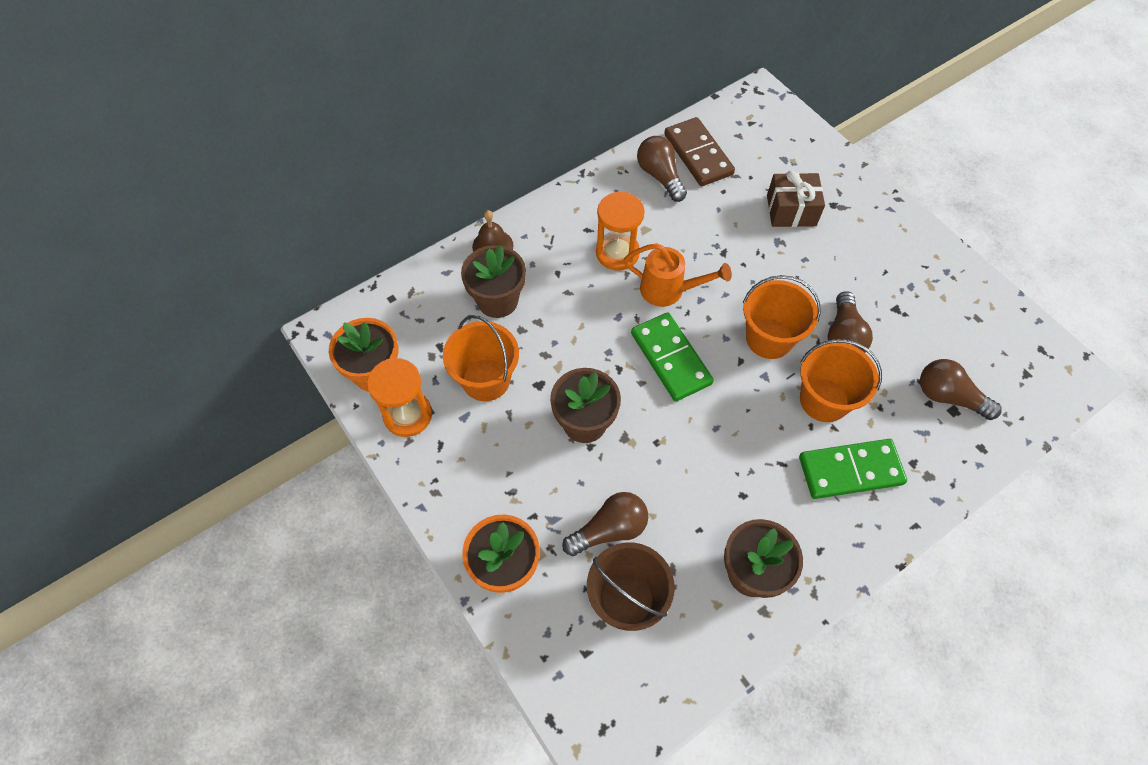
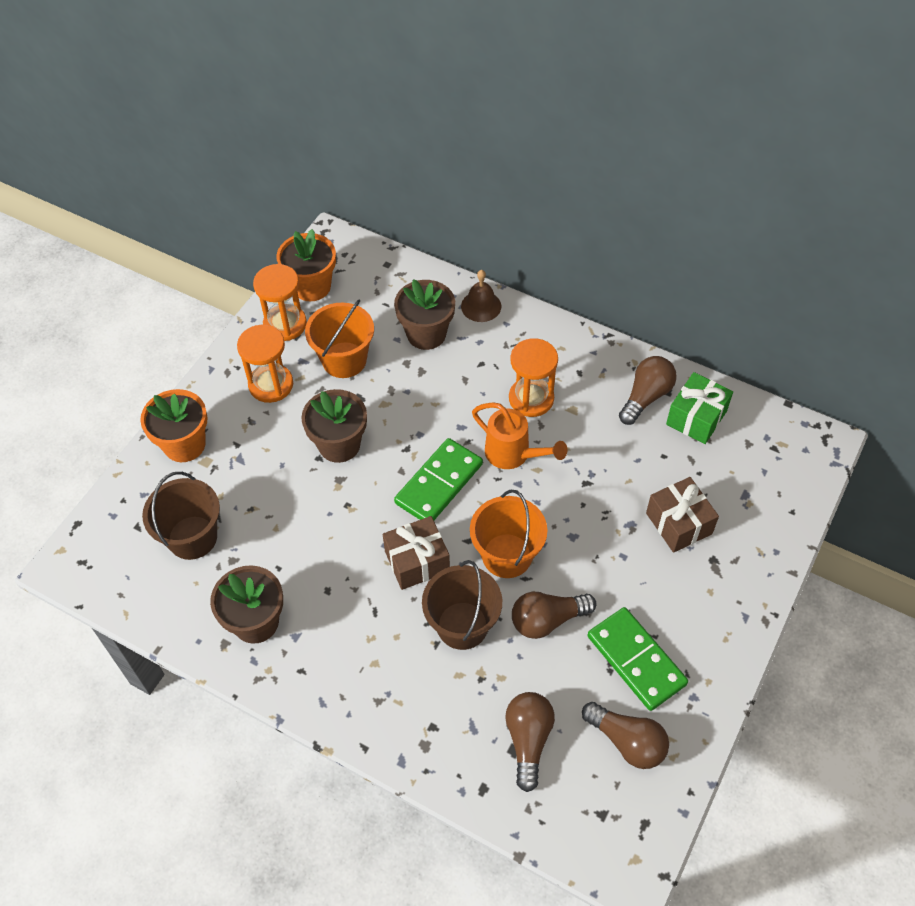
camera: 65 degrees right, 5 degrees down
(477, 456) = (271, 385): none -> orange hourglass
(609, 529) = (248, 502): brown light bulb -> brown light bulb (627, 741)
(668, 290) = (513, 454): orange watering can -> orange watering can turned 45 degrees counterclockwise
(698, 154) = (696, 417): brown domino -> green gift
(744, 409) = (417, 561): none -> brown gift
(824, 400) = (462, 625): orange bucket -> brown bucket
(850, 471) = (396, 672): green domino -> green domino (636, 660)

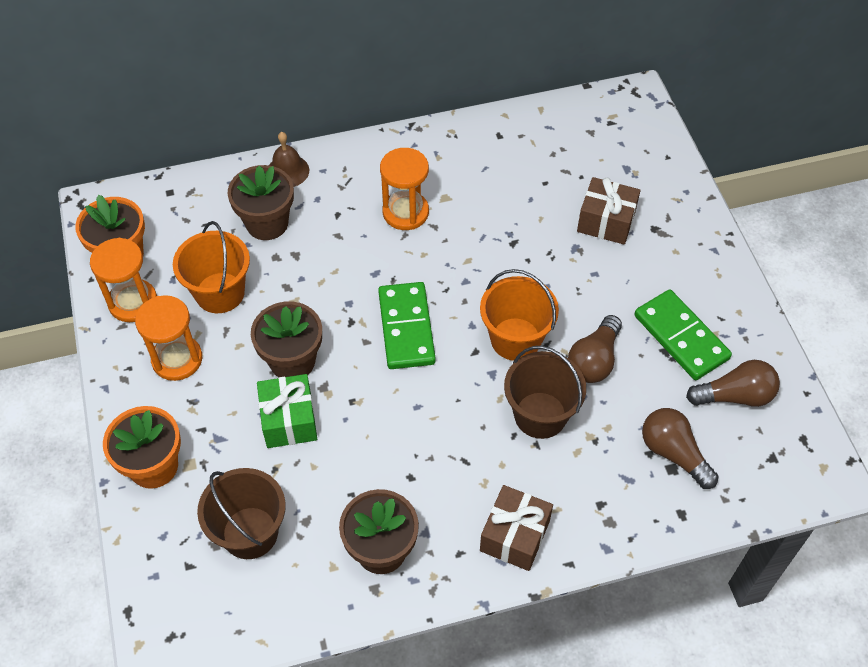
camera: 45 degrees left, 0 degrees up
(417, 561) = (455, 398): brown gift -> brown gift (514, 536)
(513, 454) = (438, 263): orange watering can -> none
(636, 660) = (681, 337): green domino -> green domino turned 45 degrees clockwise
(646, 397) = (487, 150): brown light bulb -> none
(696, 417) = (537, 139): green gift -> green gift (289, 420)

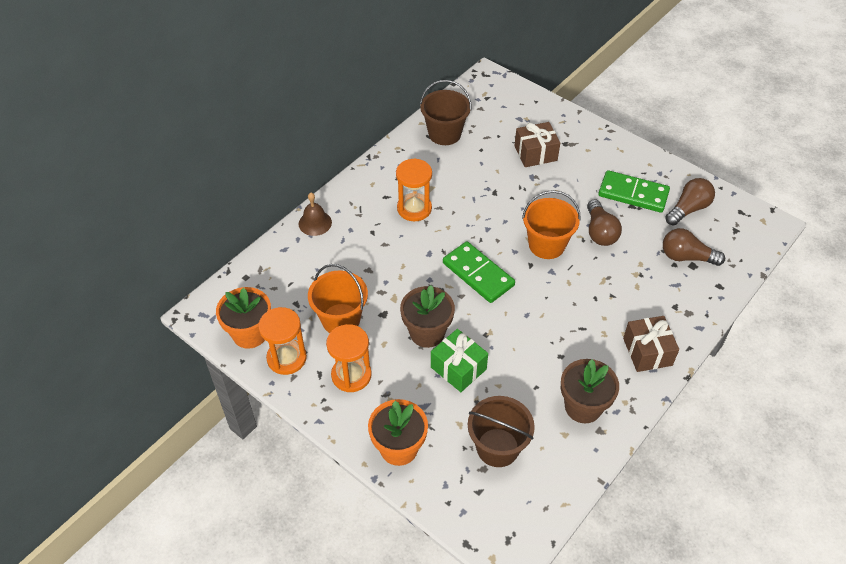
camera: 35 degrees left, 5 degrees down
(267, 223) = (331, 261): brown flower pot -> none
(540, 415) = (599, 278): brown bucket -> brown bucket (444, 134)

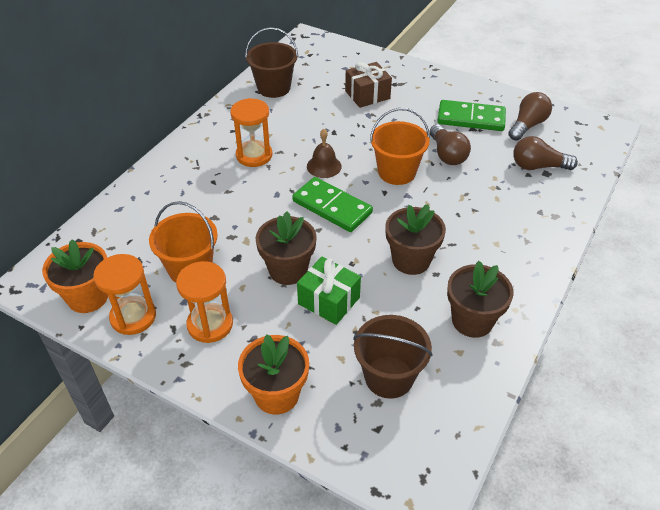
camera: 10 degrees left, 5 degrees down
(315, 223) = (150, 180): brown bell -> brown bell (324, 166)
(540, 339) = (411, 260): none -> brown flower pot
(647, 352) = (524, 257): brown gift -> none

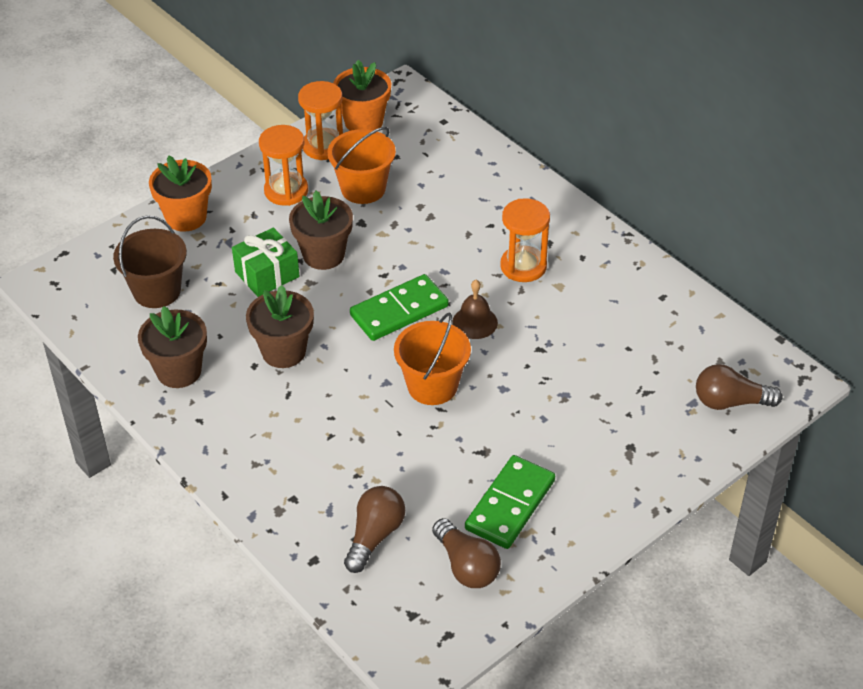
camera: 110 degrees right, 0 degrees up
(274, 88) = (665, 314): brown bucket -> none
(367, 95) = (612, 407): brown gift -> none
(447, 154) = (443, 448): brown light bulb -> brown light bulb (730, 402)

